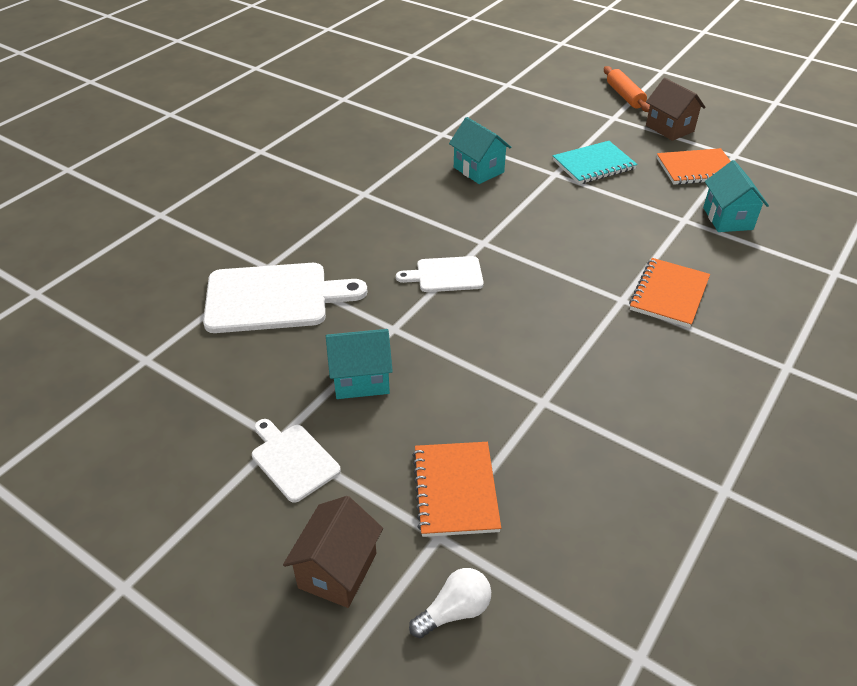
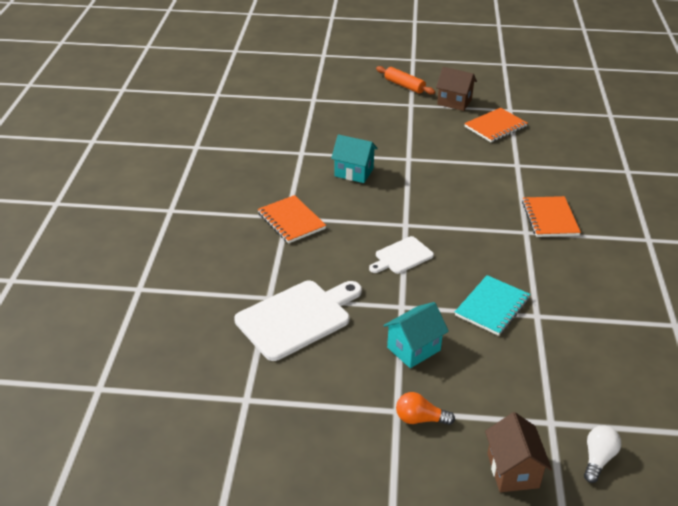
camera: 30 degrees left, 5 degrees down
(293, 460) = (420, 419): white cutting board -> orange light bulb
(455, 490) = (535, 391): orange notebook -> orange notebook (291, 221)
(594, 165) = (428, 144): turquoise notebook -> turquoise notebook (492, 307)
(727, 218) = (541, 155): turquoise house -> none

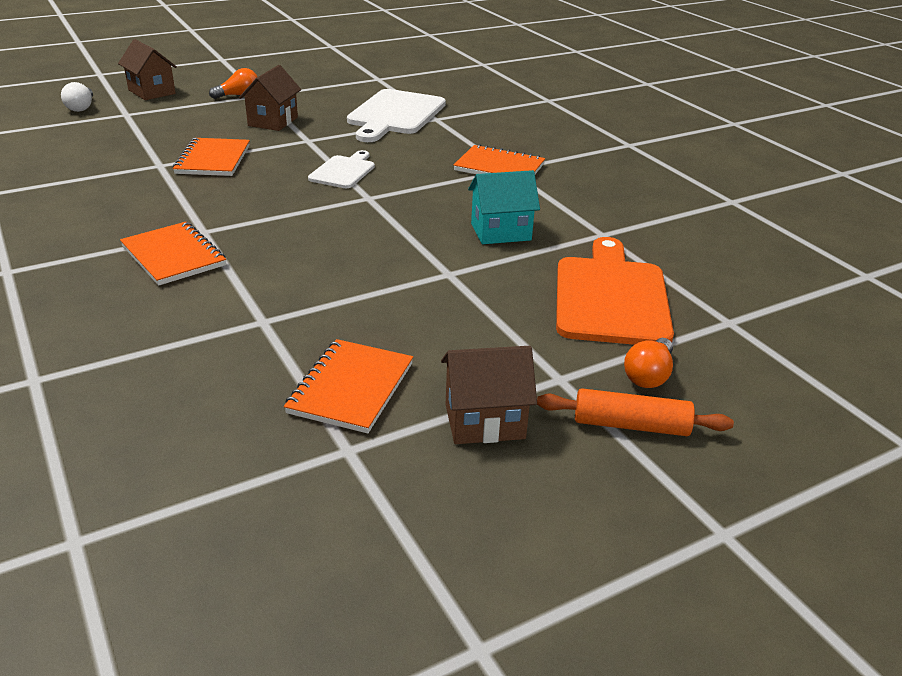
camera: 145 degrees right, 5 degrees down
(346, 124) = (611, 297): none -> orange cutting board
(376, 95) = (648, 375): none -> orange light bulb
(413, 349) = (273, 121): turquoise house -> brown house
(492, 307) = (213, 160): turquoise notebook -> orange notebook

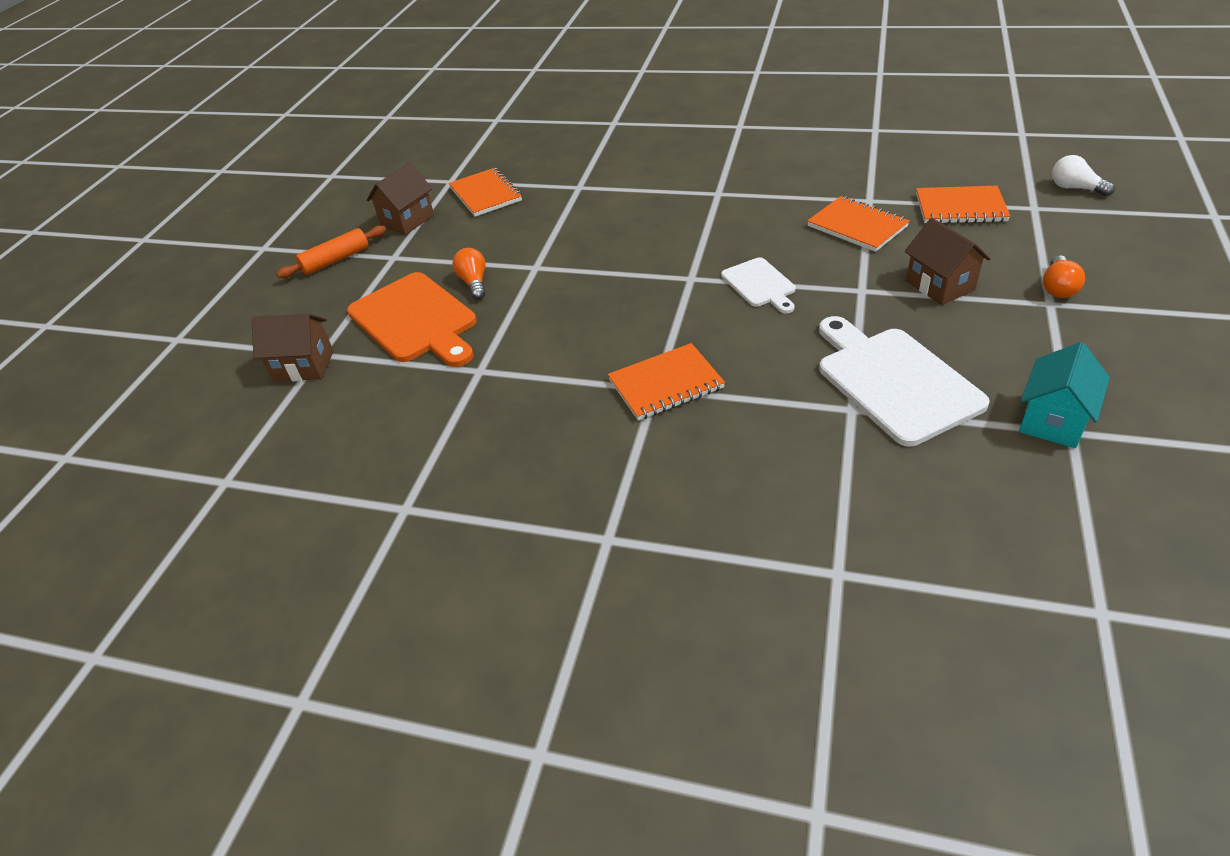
camera: 140 degrees right, 10 degrees up
(152, 92) = (1111, 235): brown house -> brown house (303, 366)
(174, 256) = (694, 176): orange notebook -> orange notebook (960, 208)
(500, 232) = (553, 318): turquoise house -> turquoise house (1053, 421)
(648, 375) = (346, 288): orange light bulb -> orange light bulb (474, 283)

